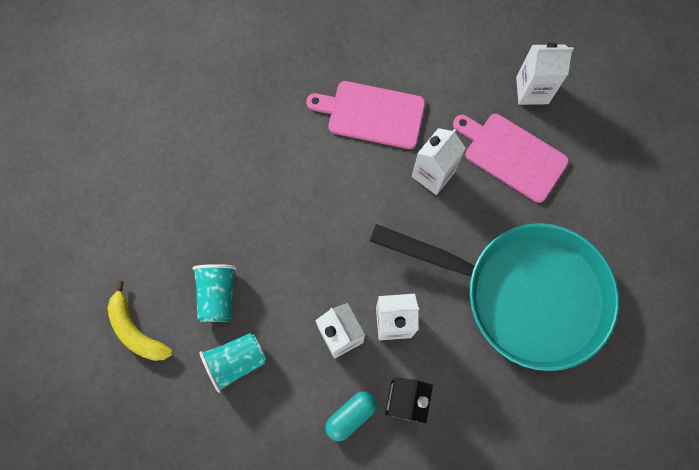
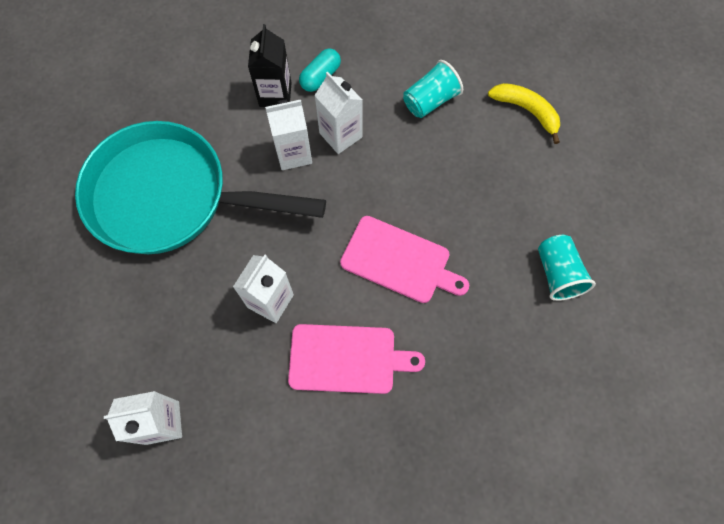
camera: 170 degrees right, 5 degrees down
(218, 295) = (462, 150): turquoise cup -> turquoise cup (557, 273)
(512, 155) = (185, 337): pink cutting board -> pink cutting board (399, 261)

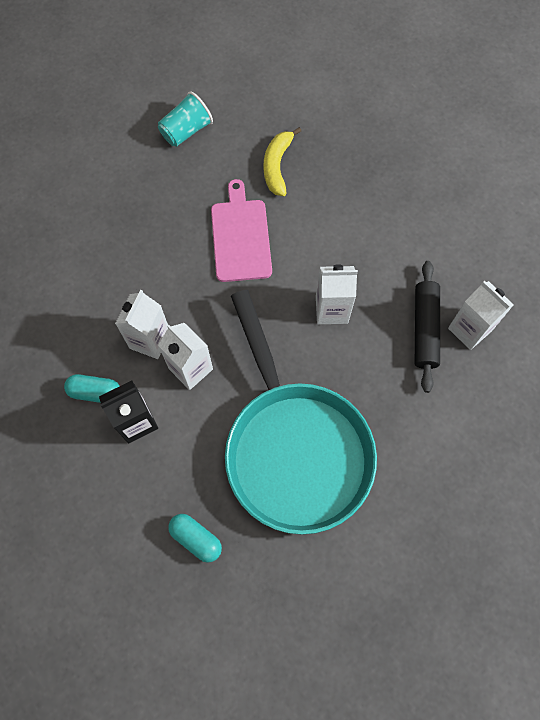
camera: 120 degrees left, 0 degrees up
(156, 93) = (196, 539): none -> turquoise capsule
(193, 377) = (424, 329): none -> black rolling pin
(347, 359) = (339, 233): pink cutting board -> none
(430, 101) = (74, 286): turquoise cup -> none
(526, 111) = (46, 208): yellow banana -> yellow banana (277, 166)

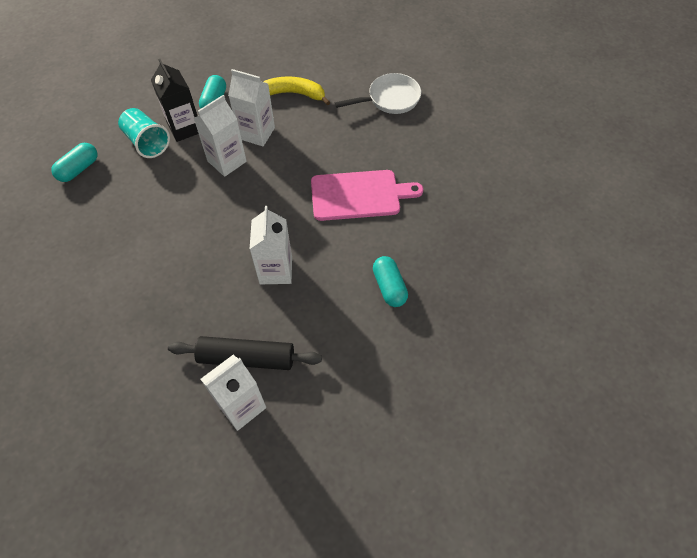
camera: 90 degrees right, 10 degrees down
(107, 205) = (390, 99): none -> white pan
(186, 131) = (477, 150): turquoise cup -> turquoise cup (147, 142)
(277, 166) = (444, 225): yellow banana -> yellow banana (294, 94)
(294, 447) = (140, 237): turquoise pan -> none
(346, 213) = (389, 287): none -> turquoise capsule

